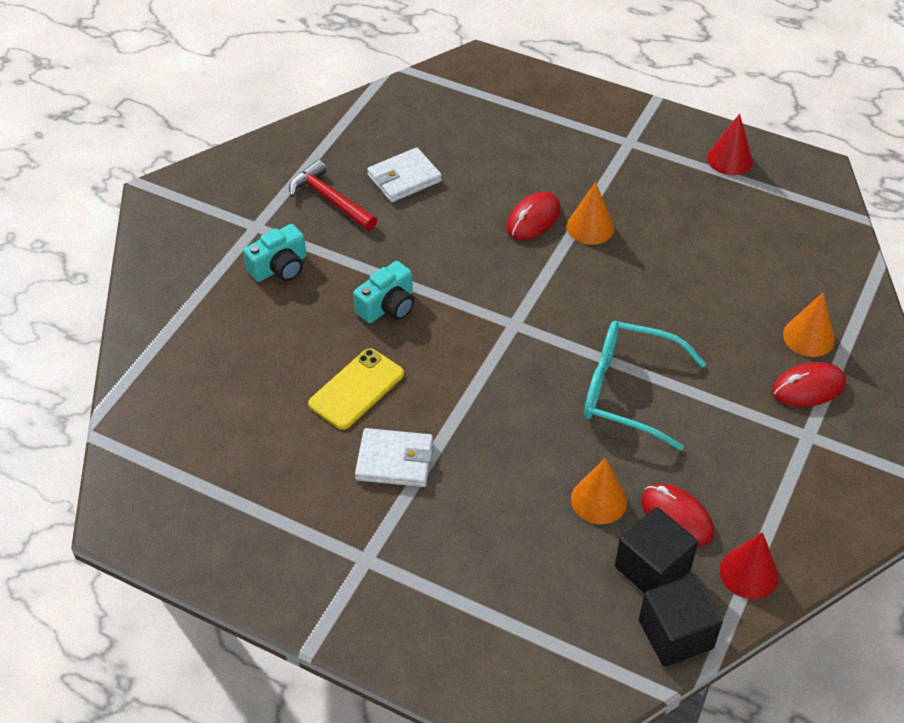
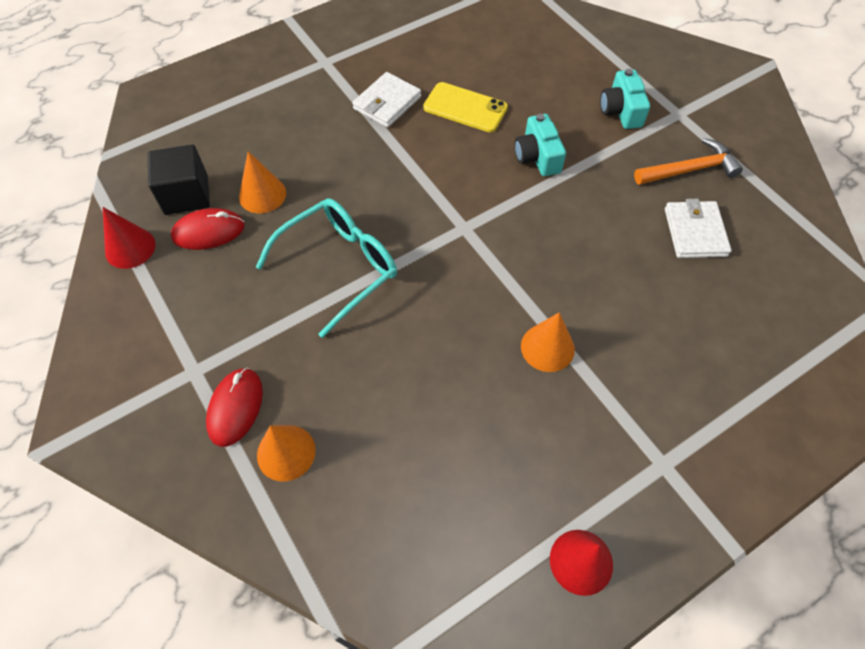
camera: 120 degrees right, 10 degrees up
(330, 200) = (689, 170): red hammer -> orange hammer
(356, 389) = (465, 108): yellow phone -> yellow phone turned 45 degrees counterclockwise
(533, 219) = (585, 305): red mouse -> none
(675, 634) = (133, 181): black cube -> none

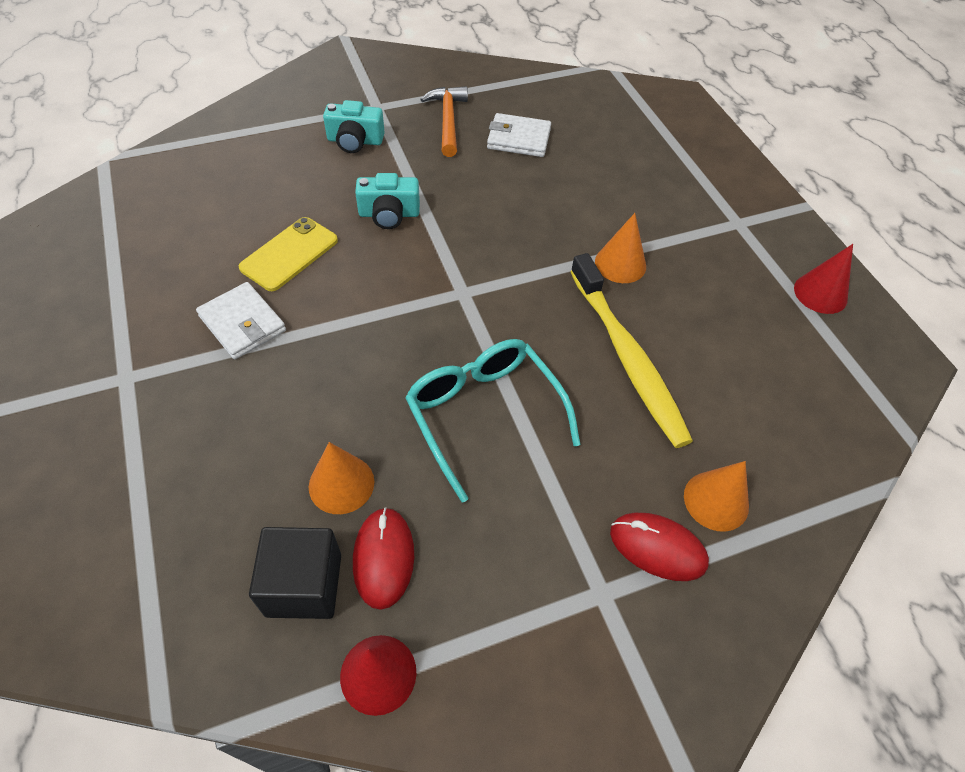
camera: 80 degrees left, 5 degrees down
(427, 366) = (627, 357): none -> yellow toothbrush

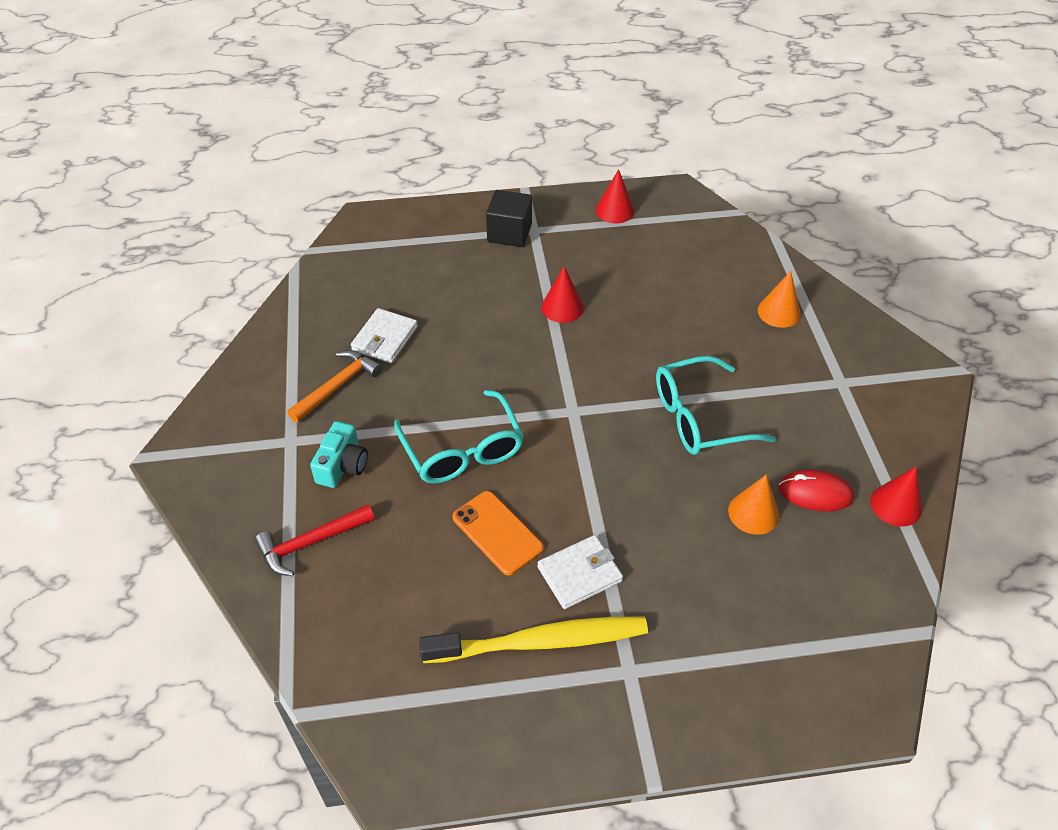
camera: 75 degrees left, 5 degrees down
(268, 139) = (311, 543): none -> red hammer
(289, 254) = (497, 532): yellow phone -> orange phone
(304, 585) = (834, 542): black cube -> black cube (509, 233)
(389, 214) = (462, 449): turquoise camera -> turquoise glasses
(448, 121) = (337, 386): orange hammer -> orange hammer turned 120 degrees clockwise
(620, 264) = (562, 307): orange cone -> red cone
(627, 357) = (657, 326): yellow toothbrush -> yellow toothbrush (540, 641)
(657, 548) = (811, 348): red mouse -> none

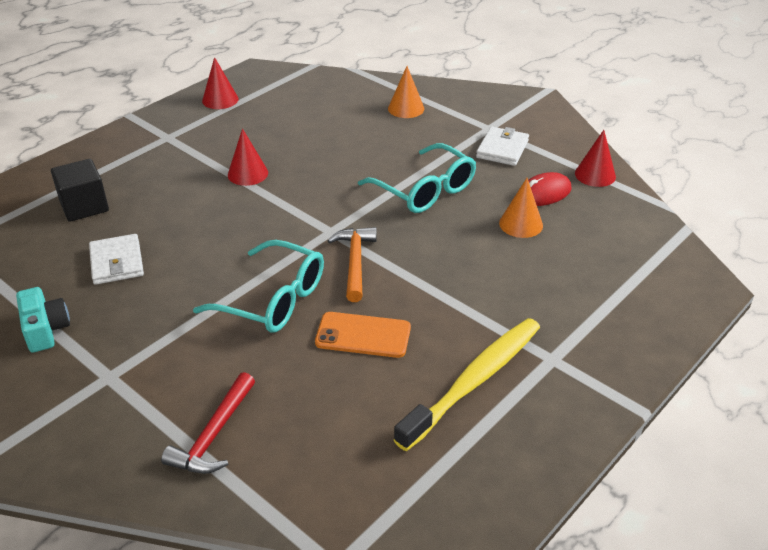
camera: 40 degrees left, 10 degrees down
(337, 386) = (110, 315): orange hammer -> orange hammer (355, 263)
(342, 465) = (179, 366): turquoise camera -> turquoise camera (45, 330)
(509, 233) = (149, 147): black cube -> black cube (84, 206)
(579, 574) = (452, 324): white wallet -> white wallet (502, 149)
(700, 417) = (424, 190): turquoise glasses -> turquoise glasses turned 75 degrees counterclockwise

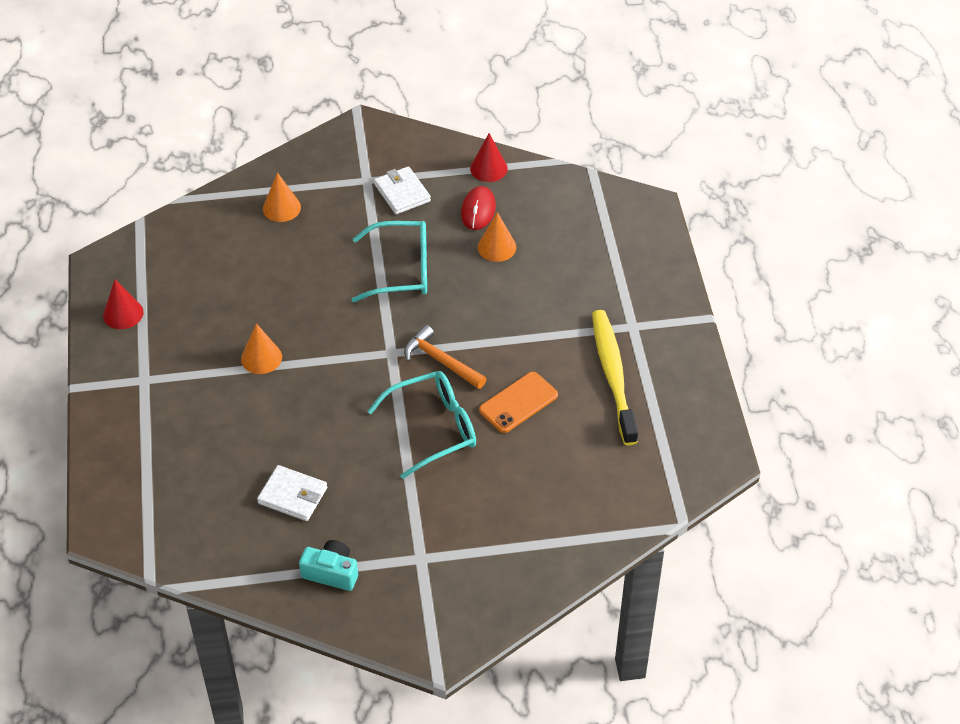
camera: 50 degrees left, 10 degrees up
(84, 206) = (191, 482): black cube -> none
(214, 435) = (531, 528): red hammer -> none
(248, 174) = (261, 358): red cone -> orange cone

